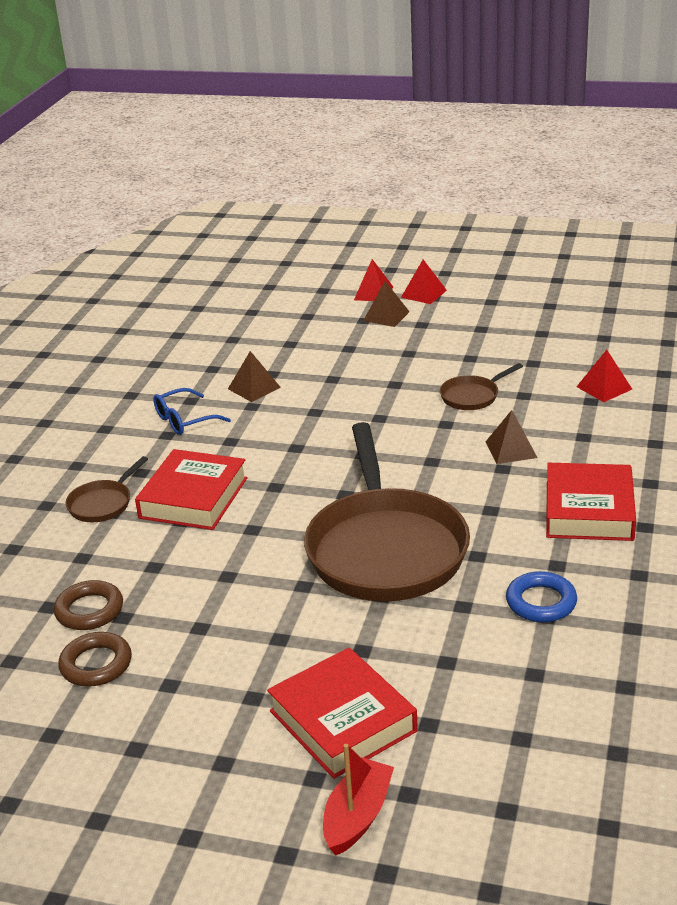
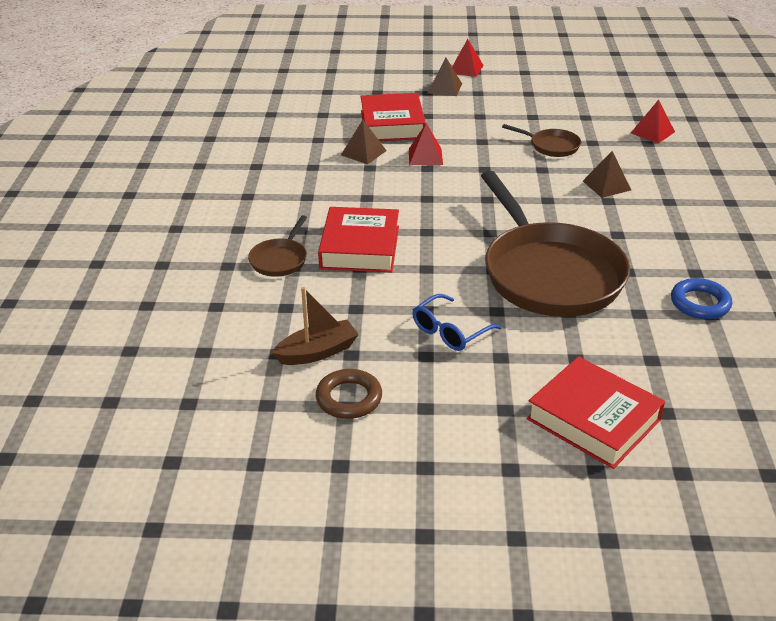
camera: 15 degrees left, 5 degrees up
(89, 610) = (317, 352): brown ring -> brown boat
(185, 420) = (316, 183): blue glasses -> blue glasses (450, 331)
(357, 816) = (651, 498): red boat -> none
(373, 293) = (424, 71): red pyramid -> red pyramid (425, 156)
(472, 396) = (551, 146): brown pan -> brown pan turned 105 degrees counterclockwise
(589, 510) = (696, 227): red book -> red book (392, 124)

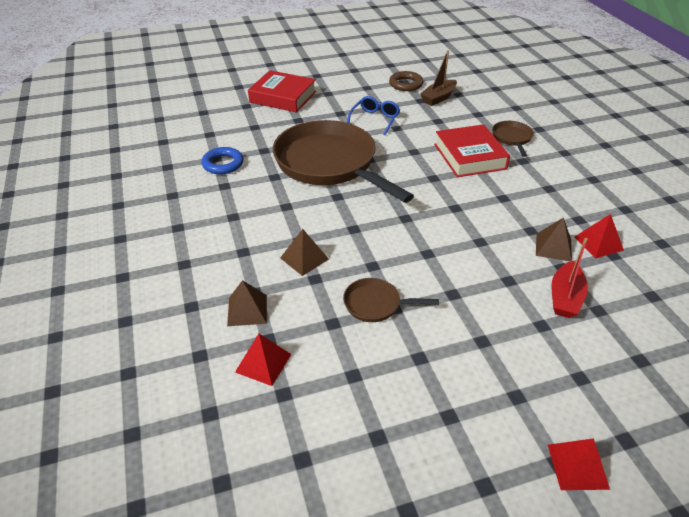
camera: 160 degrees right, 5 degrees up
(392, 124) = (565, 297): red book -> red boat
(425, 156) = (492, 256): red pyramid -> red pyramid (598, 243)
(444, 88) = (567, 396): brown pyramid -> brown pyramid (247, 310)

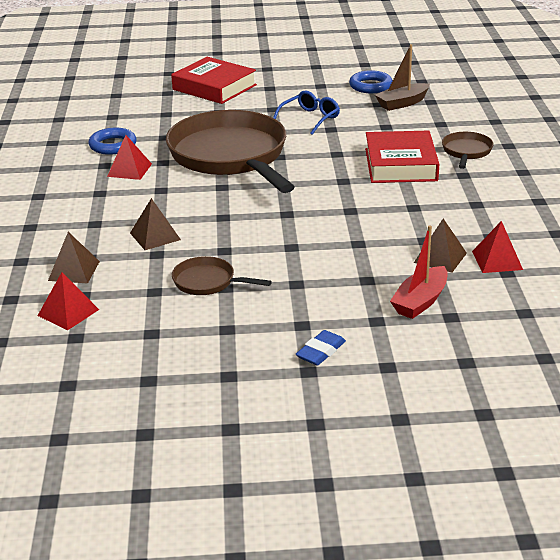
camera: 15 degrees right, 10 degrees down
(406, 84) = (370, 86): brown ring -> blue ring
(515, 370) = (320, 352): none -> blue eraser
(577, 466) = (333, 429): red pyramid -> red pyramid (129, 170)

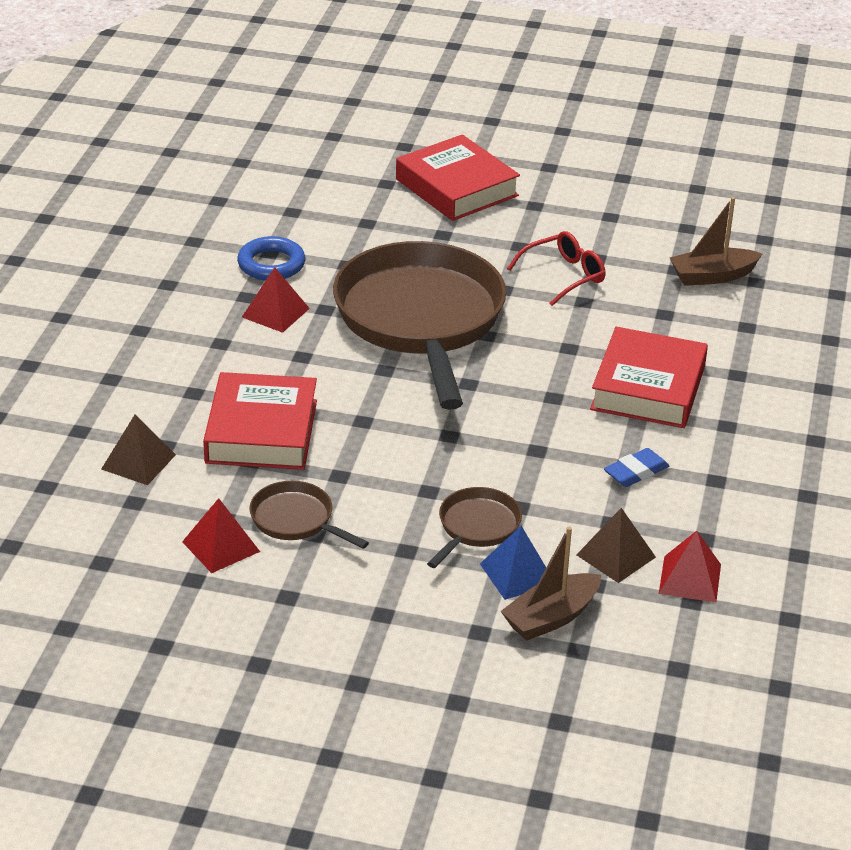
camera: 15 degrees right, 5 degrees up
(68, 312) = (107, 523): red pyramid -> red pyramid (221, 546)
(155, 236) = (261, 431): brown pyramid -> red book
(310, 119) = (563, 276): blue glasses -> red glasses
(320, 352) = (386, 659): blue eraser -> blue eraser (636, 472)
(370, 86) = (683, 233): blue ring -> none
(381, 281) = (517, 574): none -> blue pyramid
(420, 301) = (551, 617): red boat -> brown boat
(466, 152) = (755, 386): brown pan -> brown pan (476, 527)

